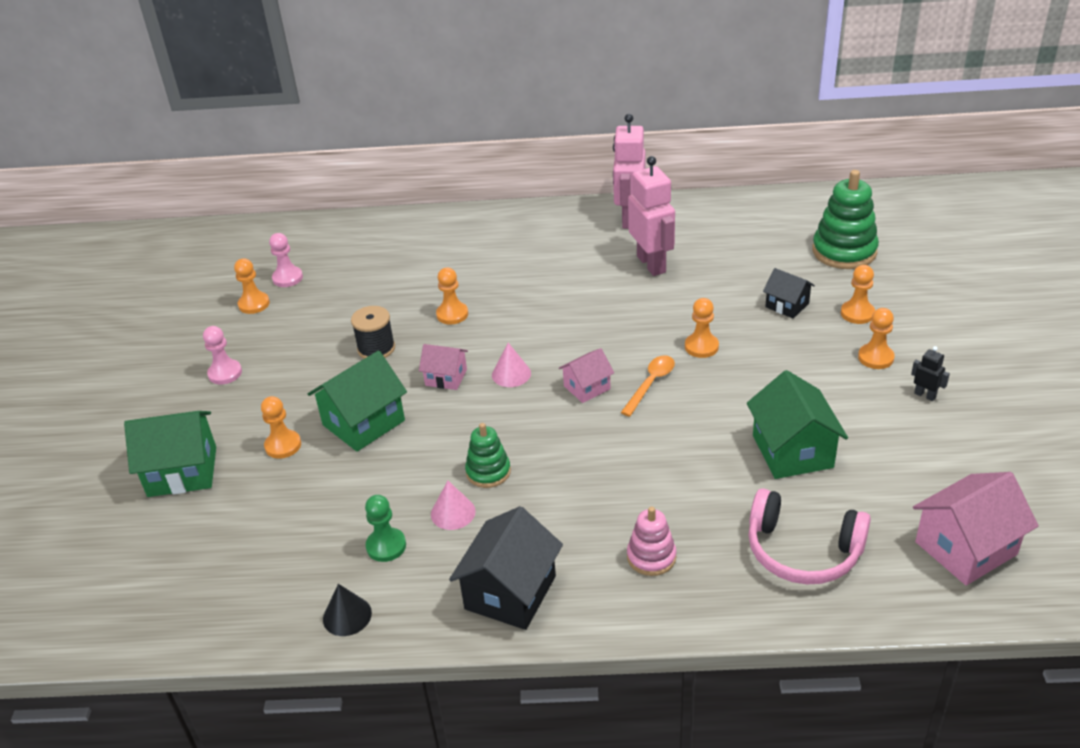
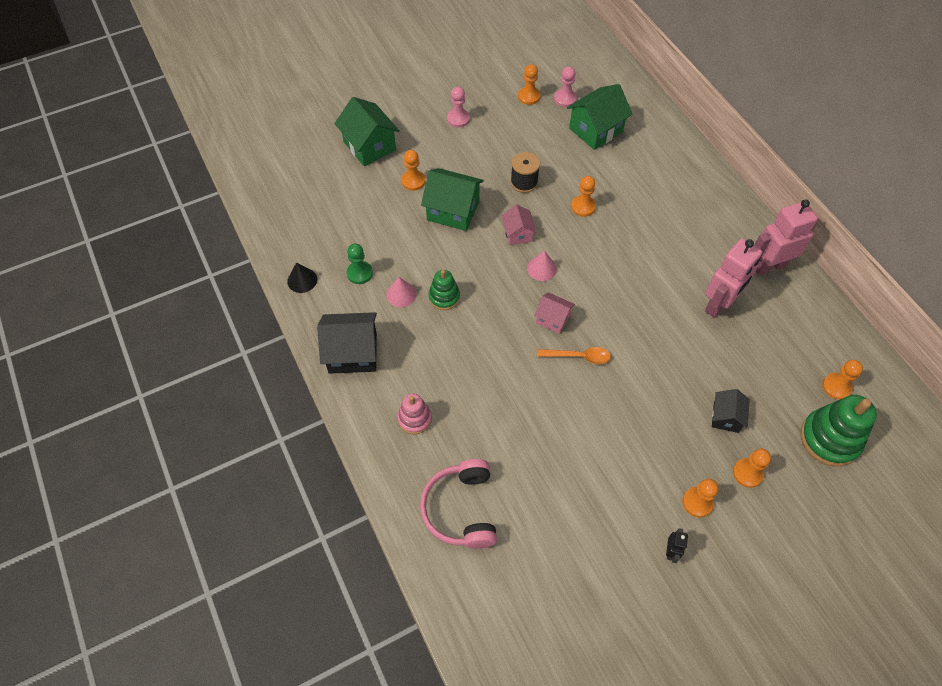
camera: 60 degrees right, 20 degrees up
(701, 347) = (638, 374): orange pawn -> orange pawn (836, 387)
(792, 451) = (556, 473): green house -> green house (595, 130)
(965, 548) = (514, 619): pink house -> none

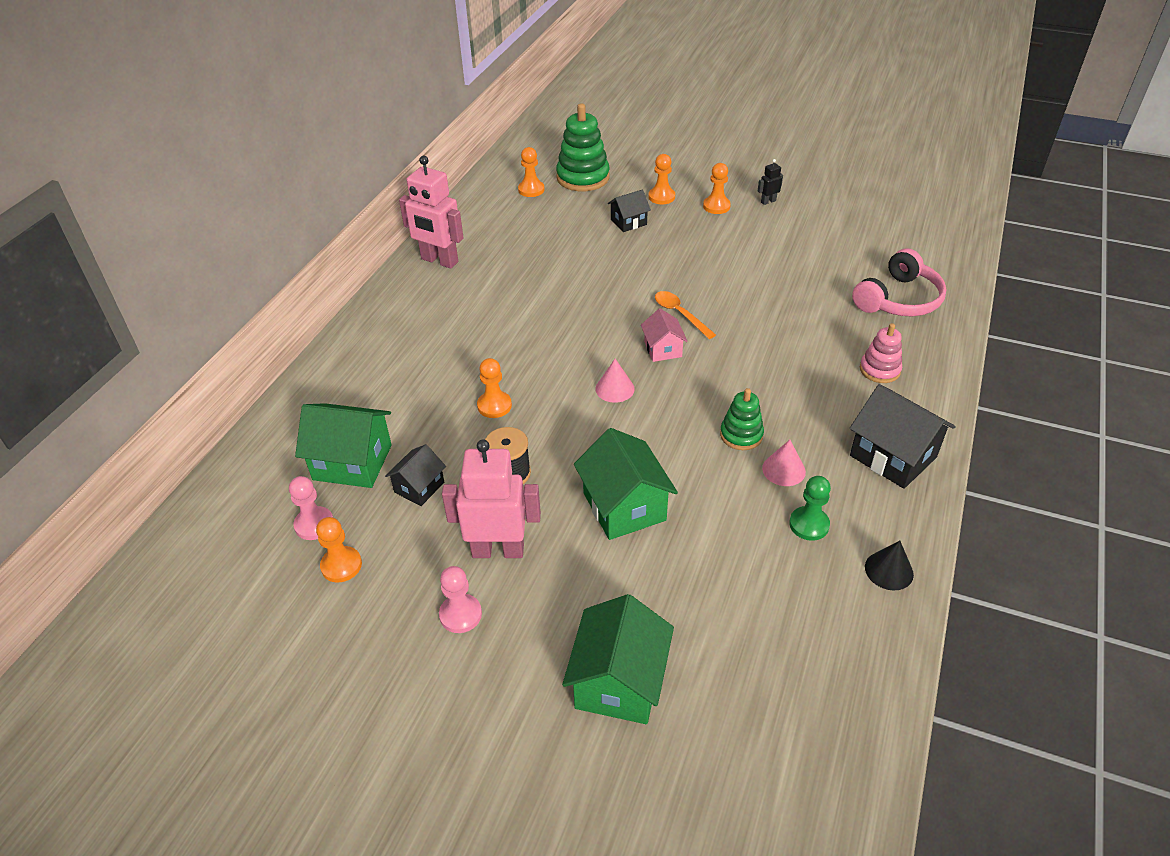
camera: 130 degrees left, 15 degrees down
(413, 181) = (624, 579): orange pawn -> none
(517, 233) = (591, 432): pink house -> none
(551, 145) = (419, 487): none -> black house
(719, 304) = (519, 268): pink robot -> pink robot (498, 550)

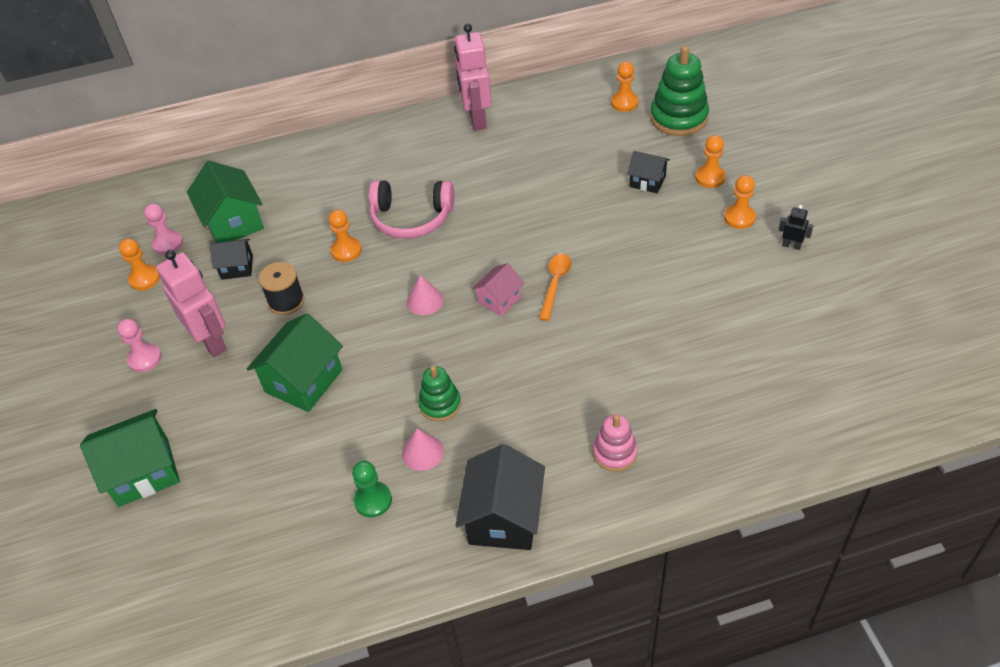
camera: 55 degrees right, 5 degrees up
(889, 570) = (363, 578): black cone -> none
(898, 299) = (739, 416): pink headphones -> pink headphones (411, 218)

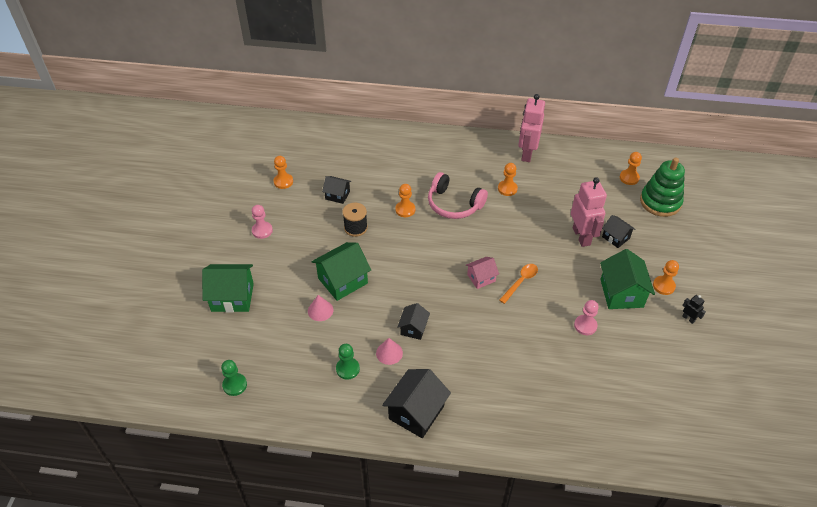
camera: 20 degrees right, 0 degrees up
(168, 244) = (305, 165): pink pawn -> pink pawn (585, 325)
(209, 599) = (235, 385): none -> green pawn
(211, 341) = (303, 235): pink robot -> pink robot (581, 236)
(233, 222) = (348, 166): green house -> green house (621, 293)
(425, 301) = (436, 260): pink cone -> pink cone (320, 310)
(440, 404) = (413, 328): green stacking toy -> black house
(615, 453) = (502, 403): pink stacking toy -> none
(710, 177) = (659, 251): orange pawn -> orange pawn (507, 189)

